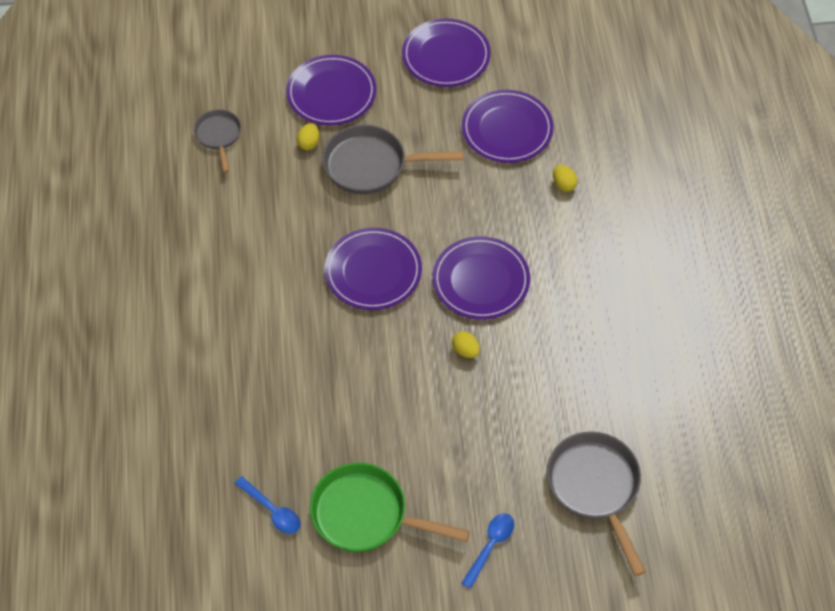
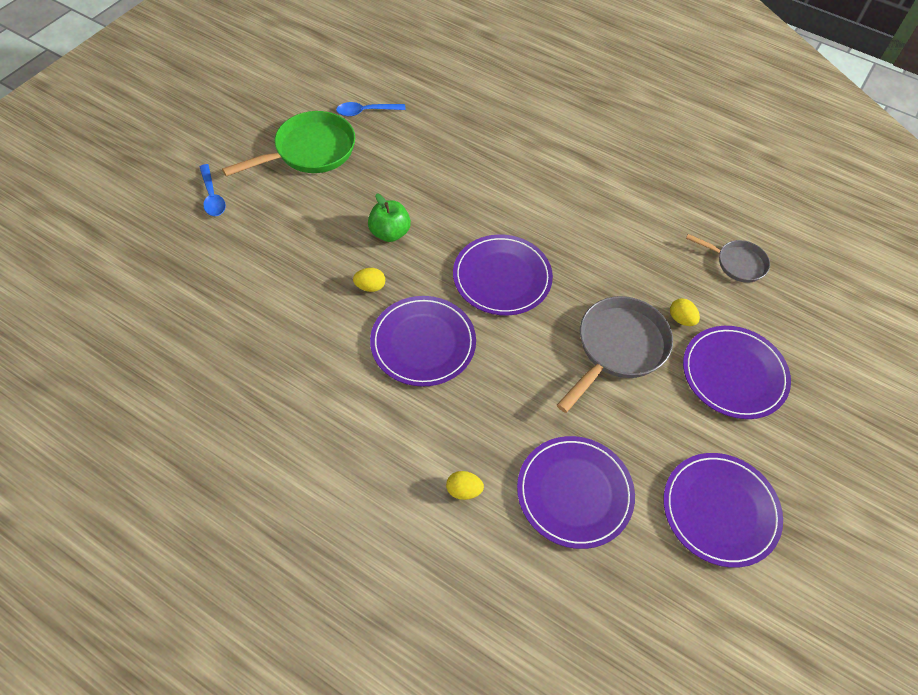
camera: 125 degrees right, 0 degrees up
(401, 378) = (390, 233): none -> green apple
(595, 488) = (175, 284): grey pan -> none

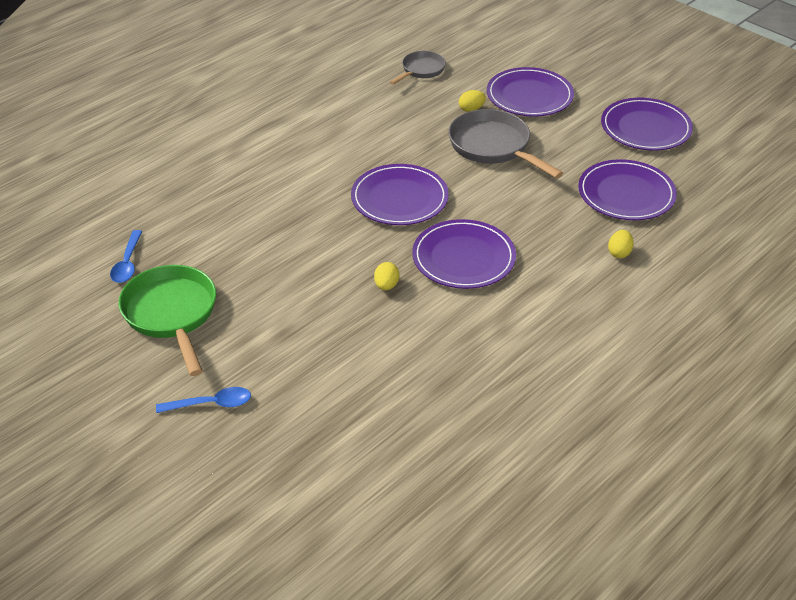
camera: 75 degrees left, 15 degrees down
(390, 233) = (319, 264): green apple -> none

